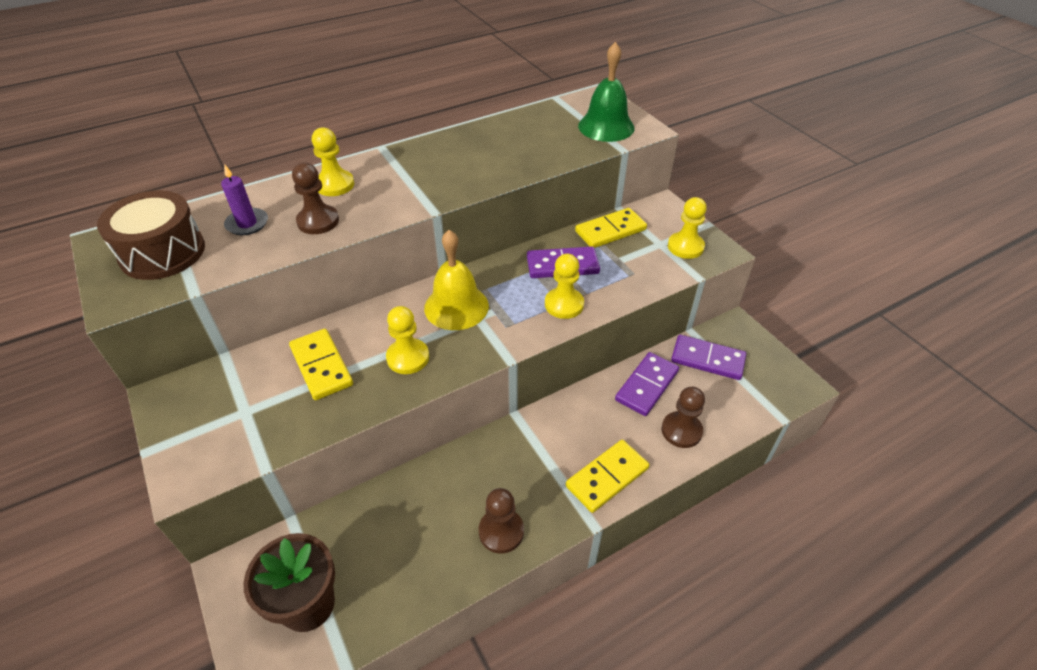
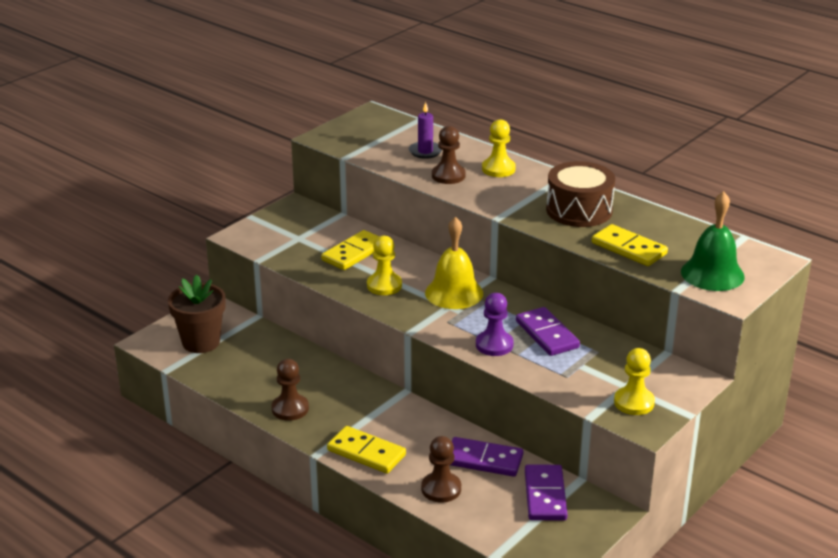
camera: 70 degrees right, 15 degrees down
(162, 252) = (374, 134): brown drum -> brown drum (579, 210)
(564, 304) = (494, 345): yellow pawn -> purple pawn
(610, 231) = (622, 352): yellow domino -> yellow domino (629, 248)

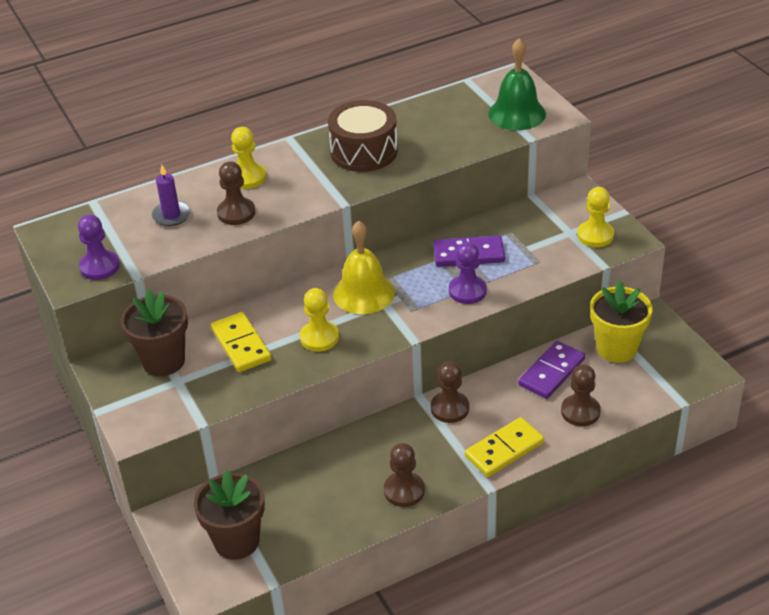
camera: 65 degrees left, 10 degrees up
(316, 226) = (163, 361): none -> brown flower pot
(345, 141) = (100, 267): none -> purple pawn
(400, 410) = (450, 408): none -> brown pawn
(545, 495) = (616, 348): purple domino -> yellow flower pot
(629, 248) = (449, 143): yellow domino -> none

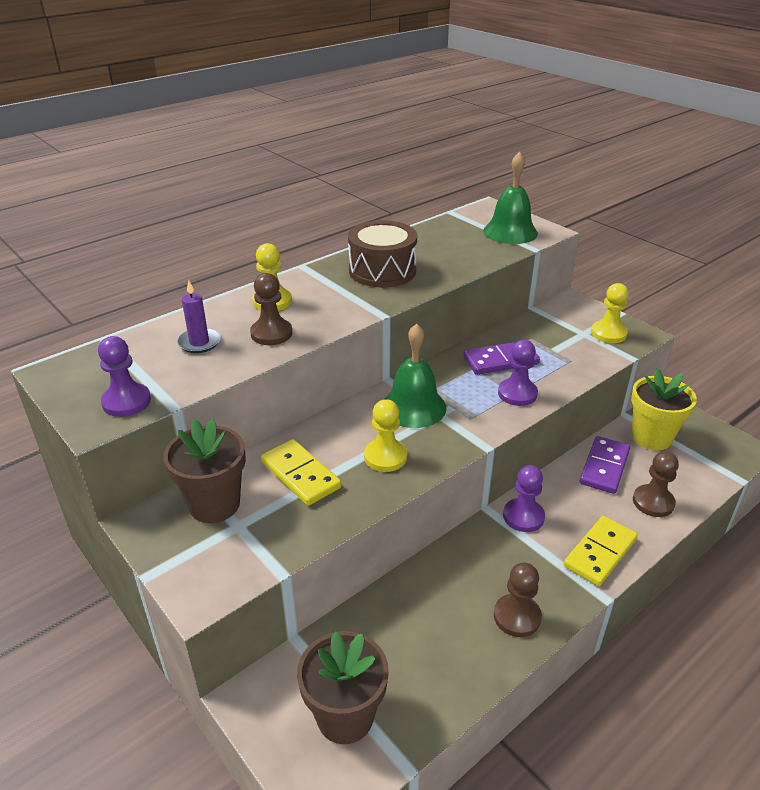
camera: 15 degrees left, 5 degrees down
(363, 293) = (413, 407): yellow bell -> green bell
(450, 408) = (523, 516): brown pawn -> purple pawn

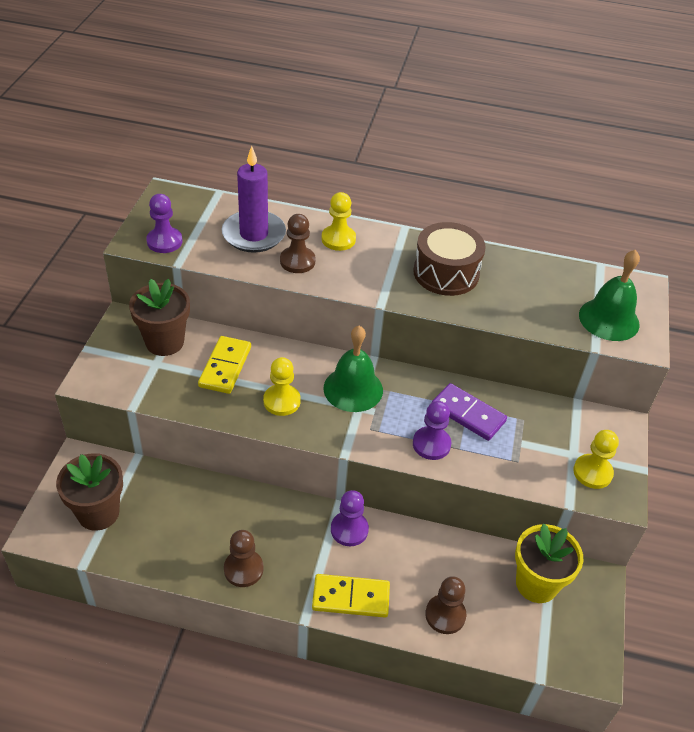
camera: 50 degrees right, 10 degrees up
(199, 342) = (254, 234): purple candle -> purple candle, size x1.79
(604, 467) = (459, 562): purple domino -> none

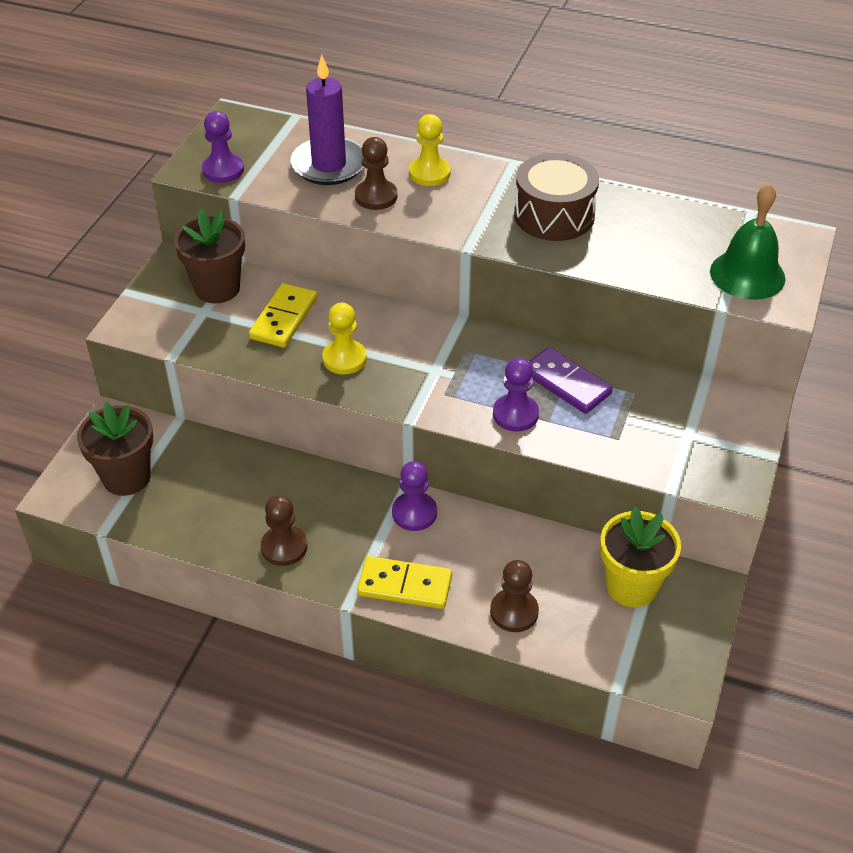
camera: 10 degrees right, 0 degrees up
(353, 389) = (431, 349): green bell -> none
(592, 472) = (708, 456): yellow pawn -> none

